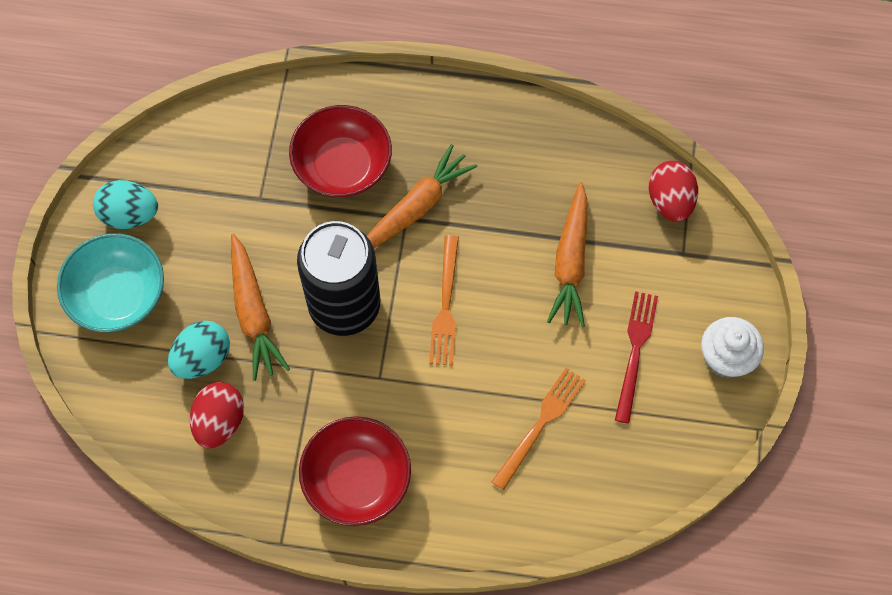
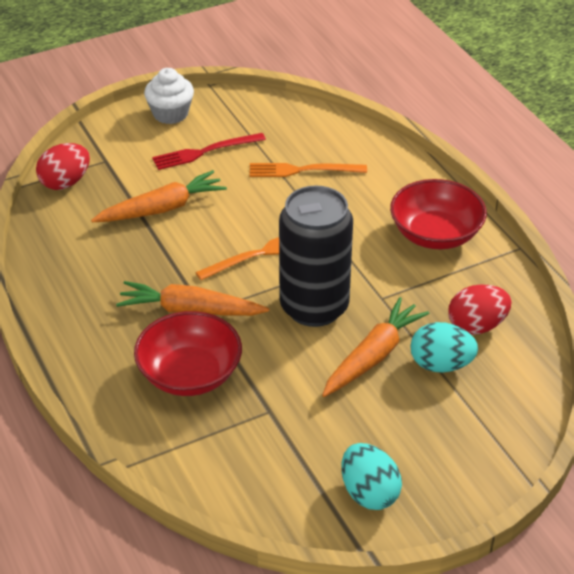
camera: 125 degrees left, 25 degrees down
(118, 295) = (447, 452): turquoise bowl -> none

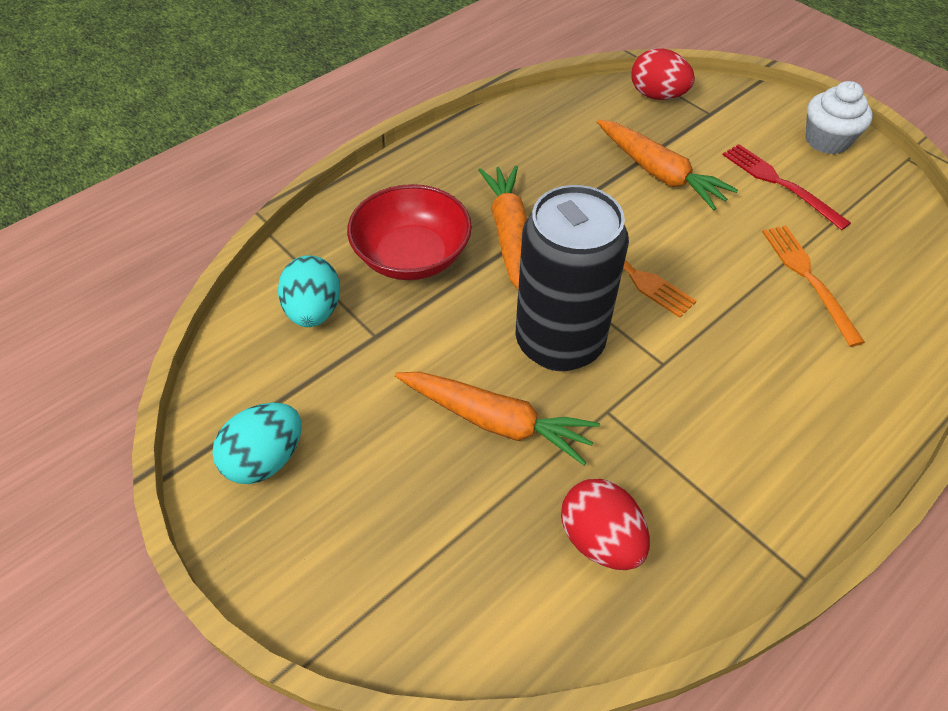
camera: 75 degrees right, 10 degrees up
(435, 234) = (770, 453): red bowl -> none
(441, 364) = (506, 504): turquoise egg -> turquoise egg (314, 311)

